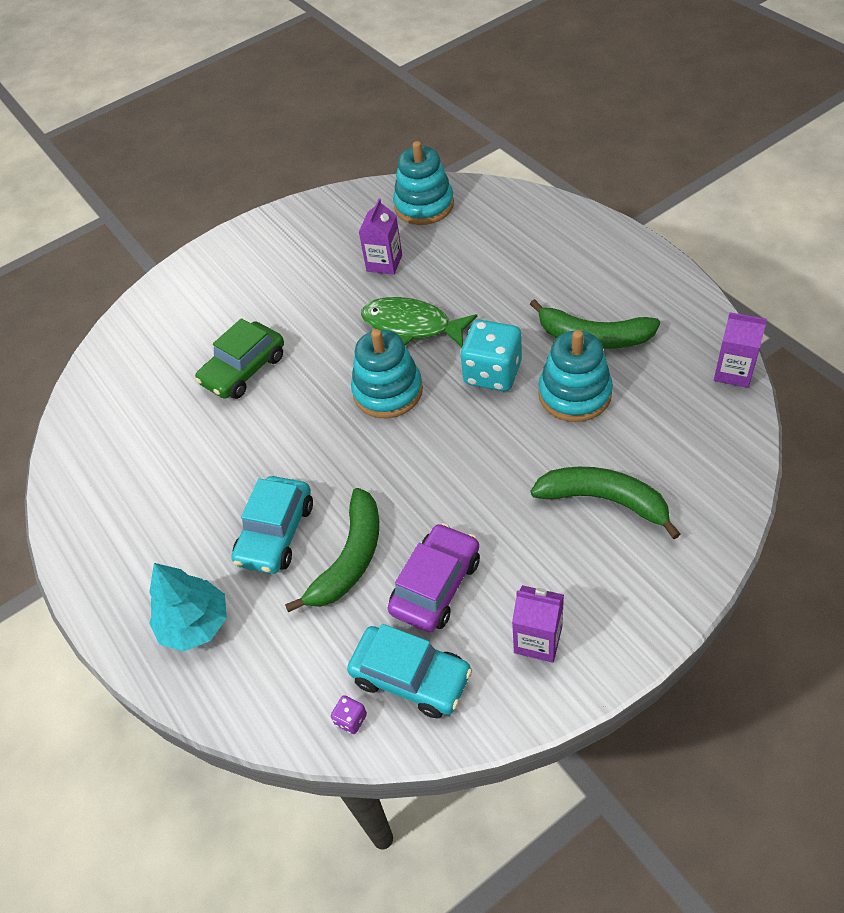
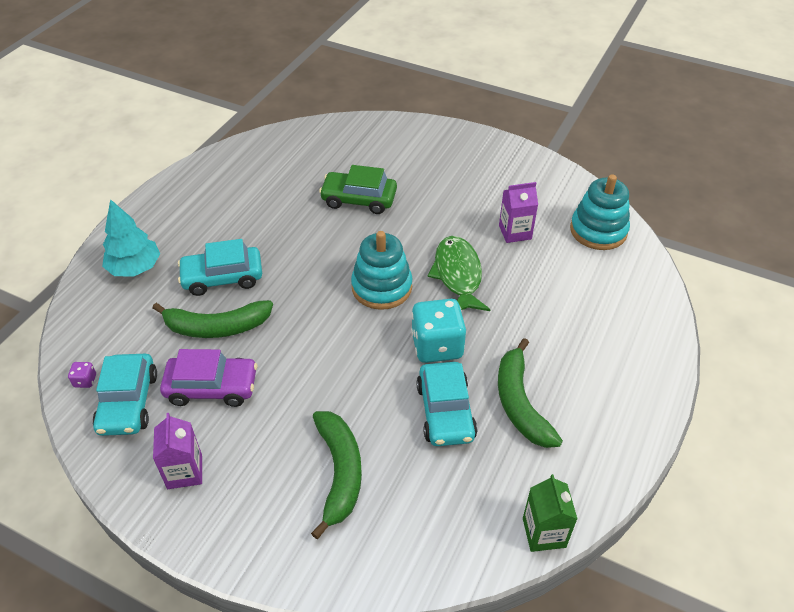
camera: 55 degrees right, 5 degrees down
(574, 394) = (445, 412): turquoise stacking toy -> turquoise car
(733, 372) = (544, 532): purple carton -> green carton

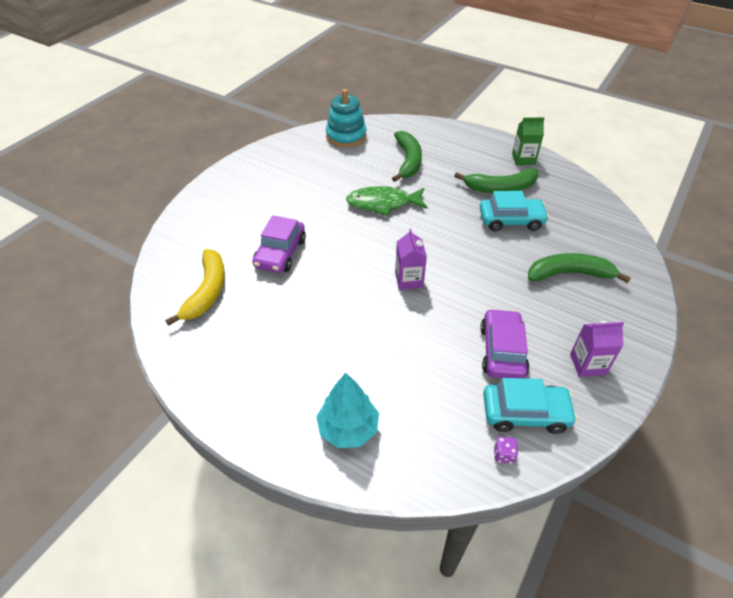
camera: 85 degrees left, 0 degrees up
(217, 327) = (434, 351): green banana -> green banana (408, 161)
(222, 277) = (370, 350): turquoise car -> none
(302, 159) = (207, 291): none -> yellow banana
(359, 199) = (280, 253): green car -> purple car
(381, 287) = (392, 244): turquoise stacking toy -> none
(437, 346) = (453, 219): turquoise dice -> none
(515, 232) = (340, 172): purple carton -> purple carton (409, 280)
(544, 532) = (590, 190): green carton -> green carton (523, 159)

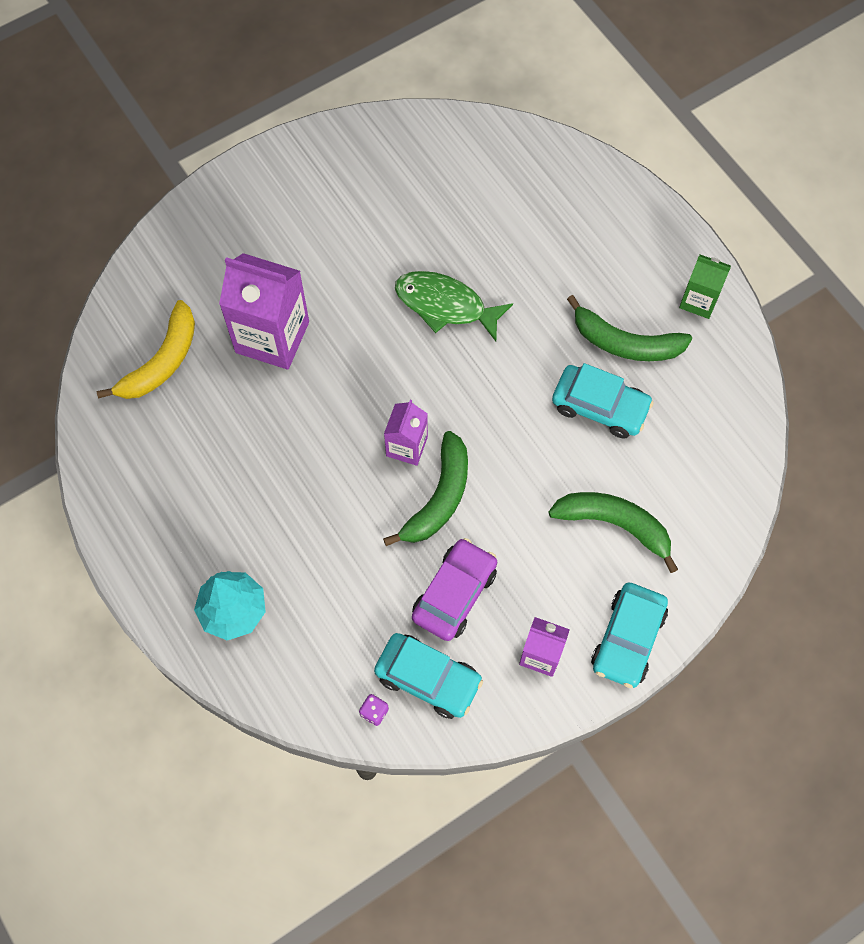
camera: 25 degrees right, 20 degrees up
(280, 253) = (272, 337): purple car -> purple carton
(346, 136) = (466, 149): turquoise stacking toy -> none
(408, 161) = (527, 237): green banana -> green banana (439, 497)
(632, 332) = (628, 639): none -> turquoise car

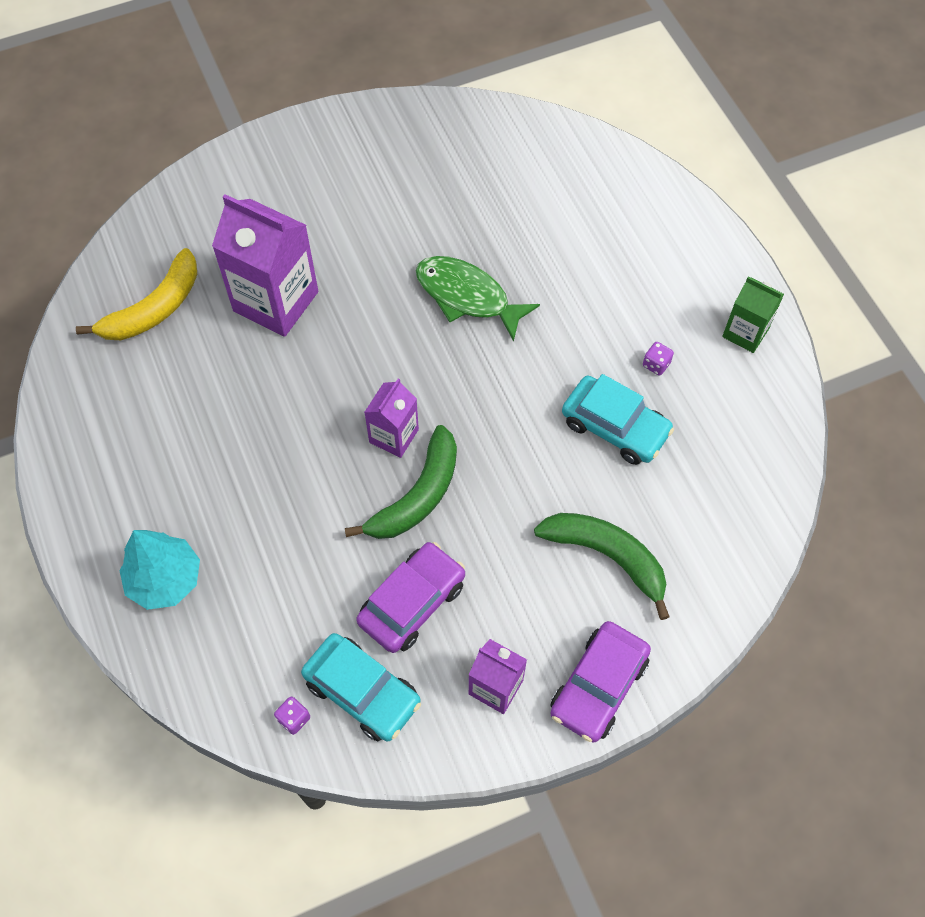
camera: 10 degrees right, 5 degrees down
(625, 343) = (656, 364): green banana -> purple dice
(628, 639) = (598, 686): turquoise car -> purple car

